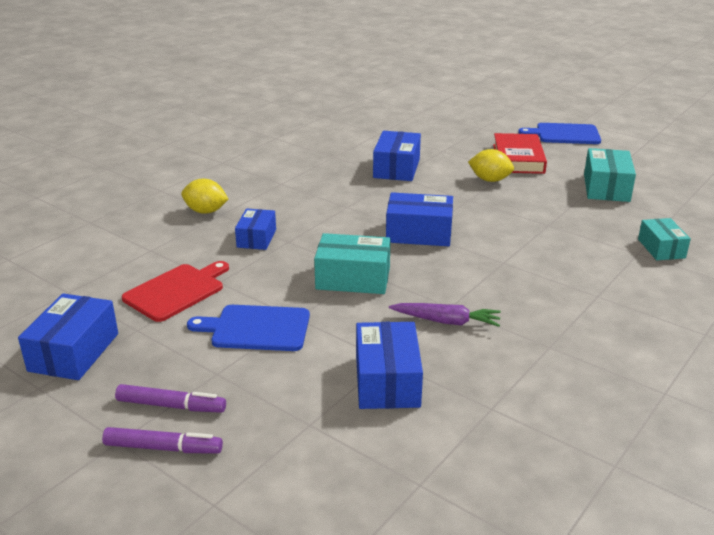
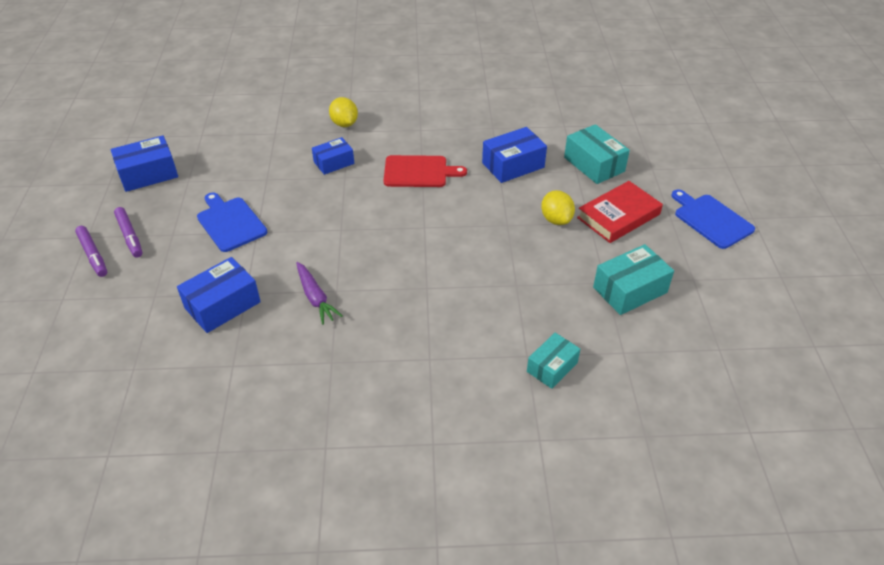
camera: 50 degrees right, 15 degrees up
(177, 291) = (240, 170): red cutting board -> red cutting board (419, 172)
(353, 278) = (327, 229): turquoise box -> turquoise box (594, 164)
(419, 233) = (422, 227): blue box -> none

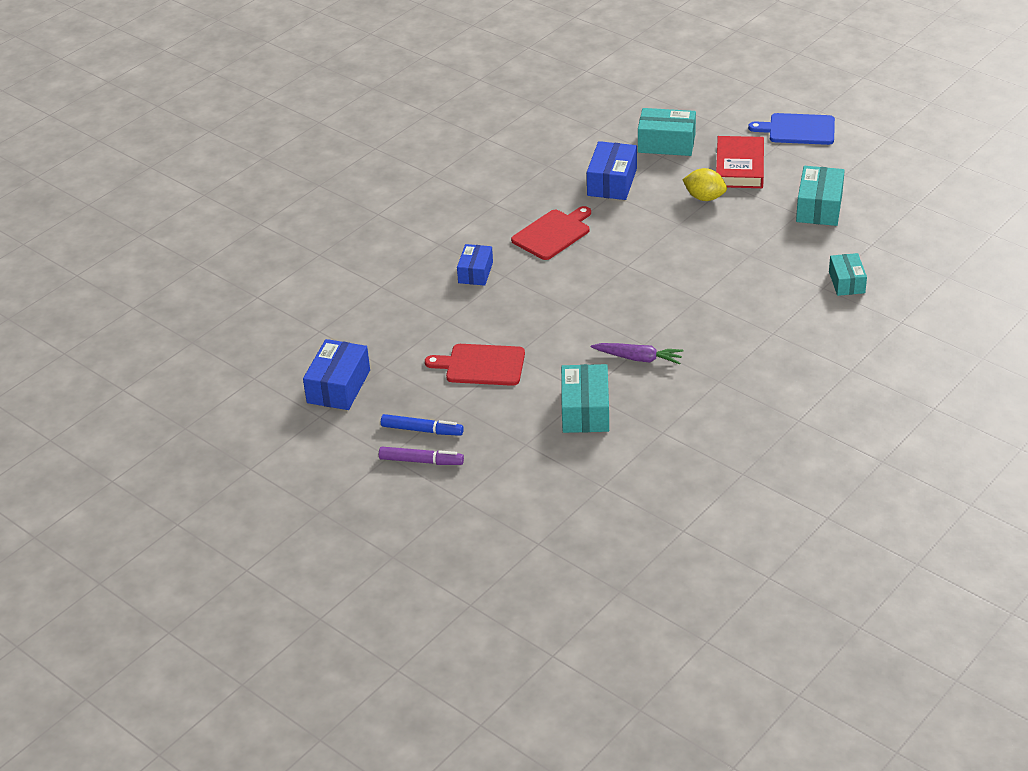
camera: 45 degrees left, 5 degrees down
(130, 236) = (422, 430): purple marker -> blue marker
(222, 305) = (585, 410): blue box -> turquoise box
(230, 222) = (481, 365): blue cutting board -> red cutting board
(344, 124) = (425, 241): yellow lemon -> none

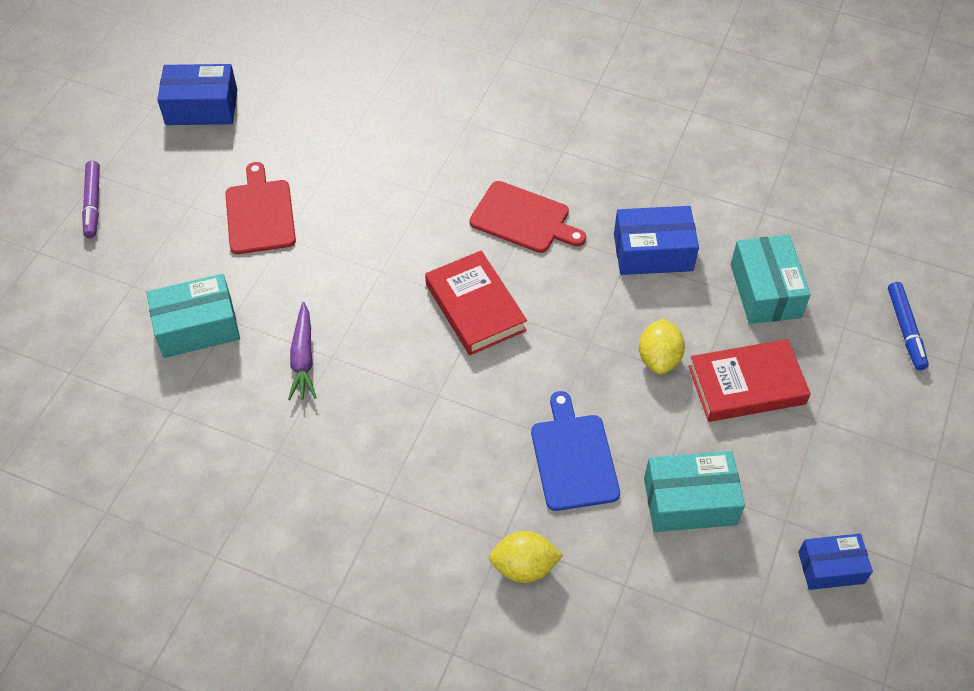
camera: 70 degrees right, 15 degrees up
(422, 430) = (142, 191): blue marker -> blue marker (905, 330)
(475, 272) = (425, 167): blue box -> blue box (831, 567)
(626, 269) = (475, 307): none -> red book
(798, 129) = (873, 440): blue cutting board -> blue cutting board (573, 457)
(846, 282) = (524, 567): turquoise box -> yellow lemon

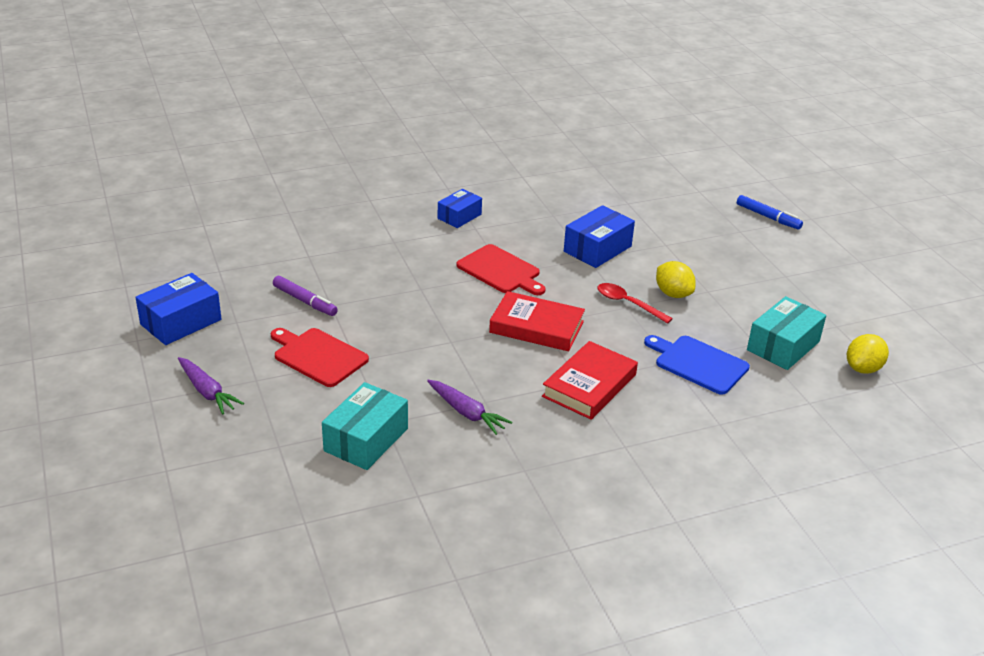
camera: 45 degrees left, 20 degrees down
(93, 204) = (172, 418): purple marker -> purple marker (305, 301)
(143, 194) = (207, 391): none -> purple carrot
(523, 219) = (500, 271): red cutting board -> red cutting board turned 60 degrees clockwise
(524, 567) = (750, 429): yellow lemon -> yellow lemon (863, 368)
(597, 339) = (628, 303): none -> red spoon
(746, 385) = (733, 280): red book -> red book (589, 385)
(765, 291) = (680, 236): turquoise box -> none
(831, 567) = (884, 332): blue box -> blue box (459, 216)

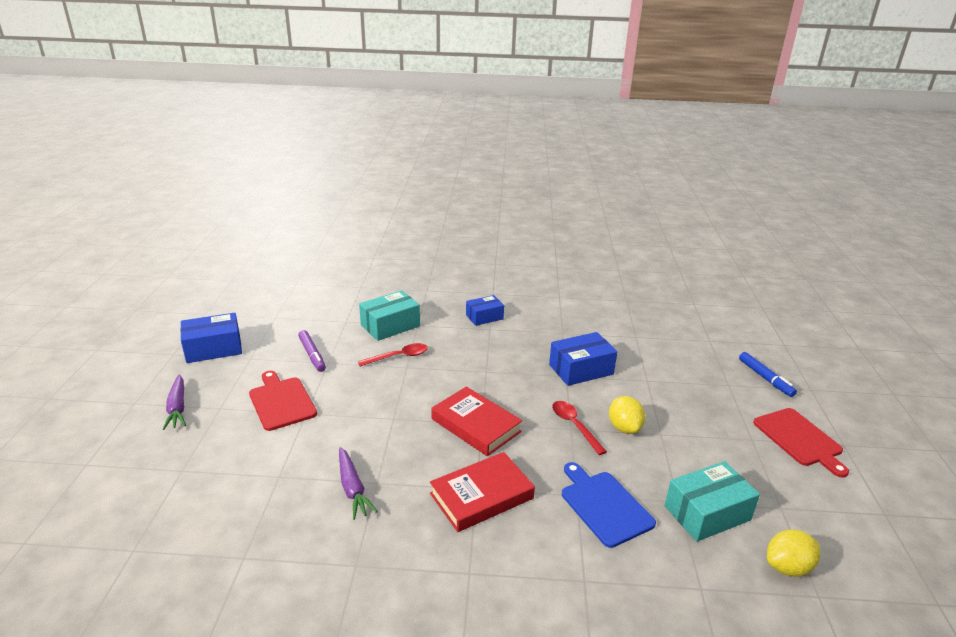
camera: 25 degrees right, 5 degrees down
(366, 439) = (251, 487): turquoise box -> turquoise box (390, 325)
(403, 280) = (398, 357): none -> red spoon
(500, 271) = (483, 368): red cutting board -> red cutting board (799, 439)

